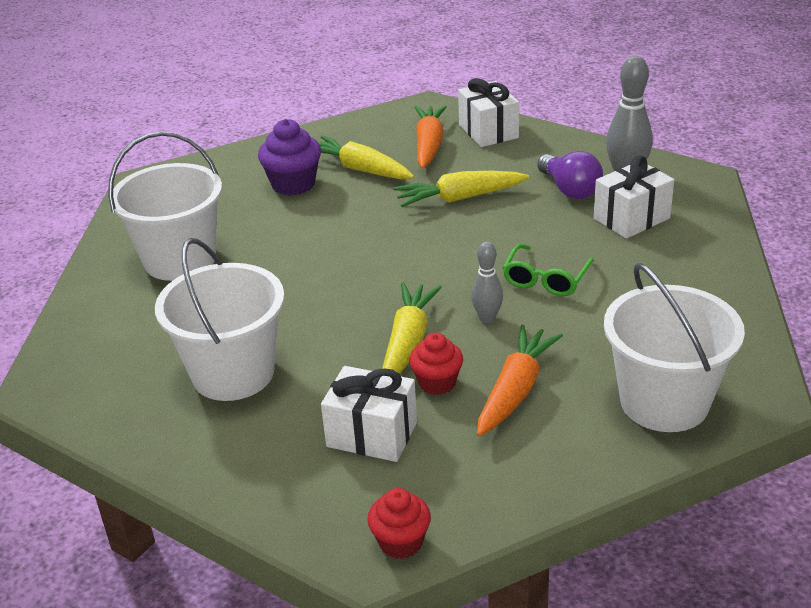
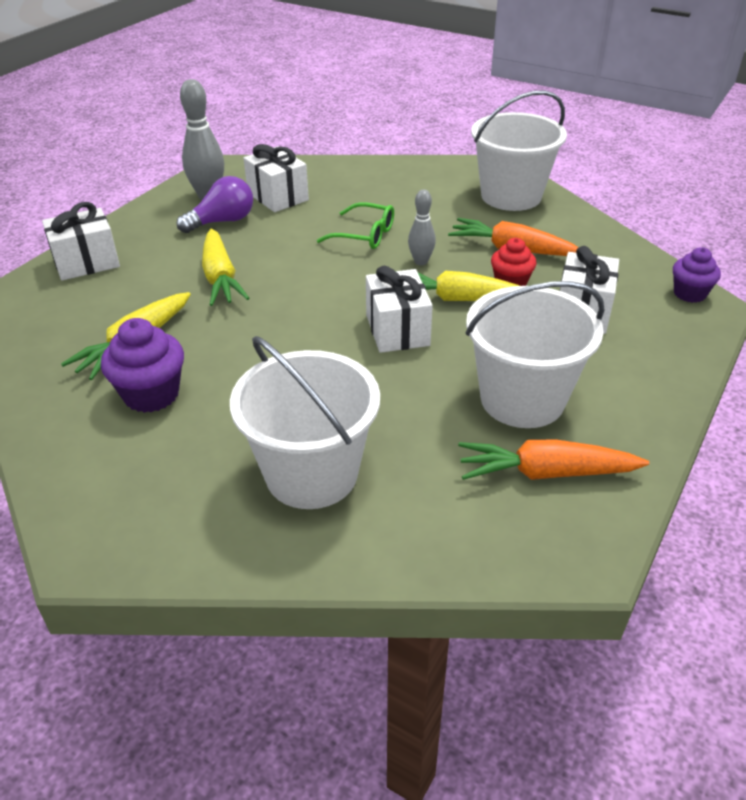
camera: 95 degrees left, 5 degrees up
(357, 301) = (397, 330): none -> white gift
(401, 542) = (689, 293): red cupcake -> purple cupcake
(429, 145) = (98, 299): orange carrot -> orange carrot (546, 473)

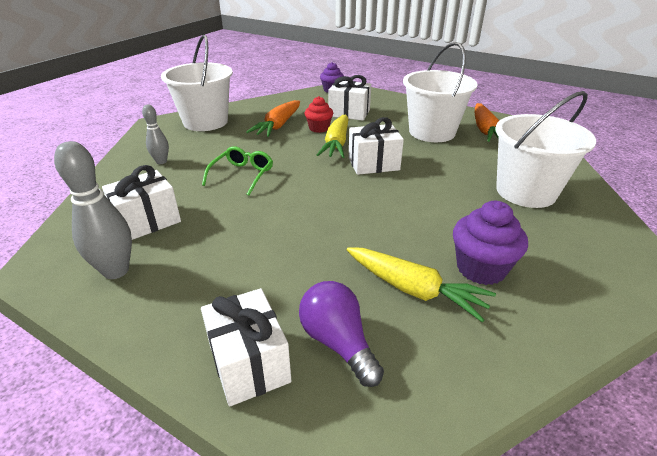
camera: 90 degrees left, 5 degrees down
(220, 278) = (299, 246): yellow carrot -> none
(222, 221) = (185, 254): purple light bulb -> purple light bulb (338, 342)
(421, 261) = (288, 154): grey bowling pin -> grey bowling pin (161, 161)

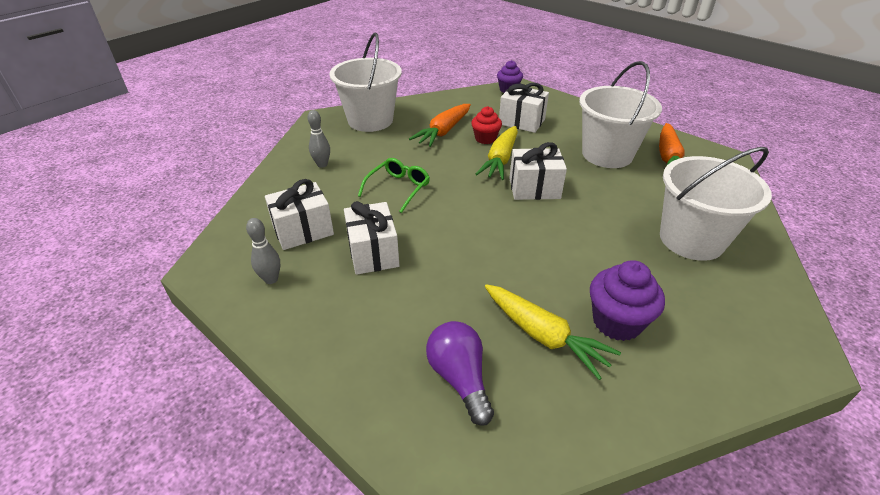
camera: 10 degrees right, 5 degrees up
(116, 271) = (271, 279): grey bowling pin -> grey bowling pin, size x0.60
(249, 363) = (377, 386): white gift -> white gift (373, 253)

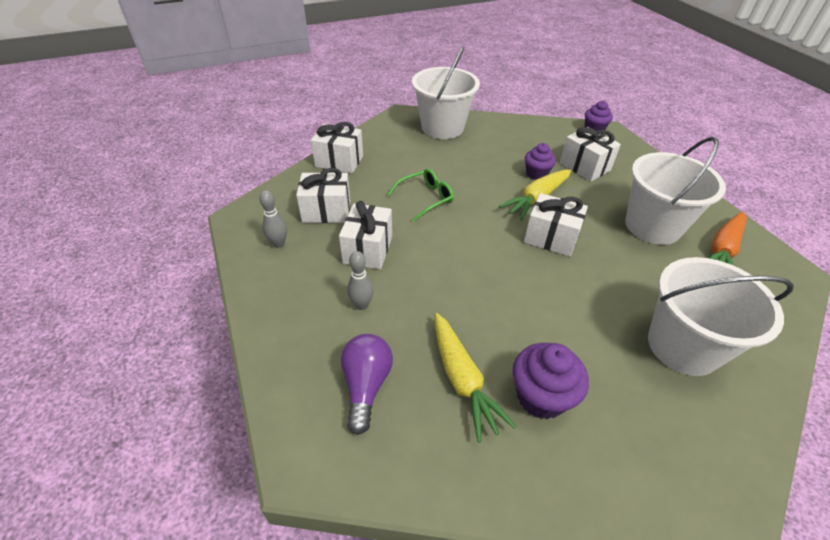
camera: 25 degrees right, 5 degrees up
(283, 179) = (339, 161): none -> white gift
(322, 164) = (377, 157): grey bowling pin -> grey bowling pin (362, 305)
(443, 131) = (501, 156): orange carrot -> none
(485, 139) = (536, 174): red cupcake -> purple cupcake

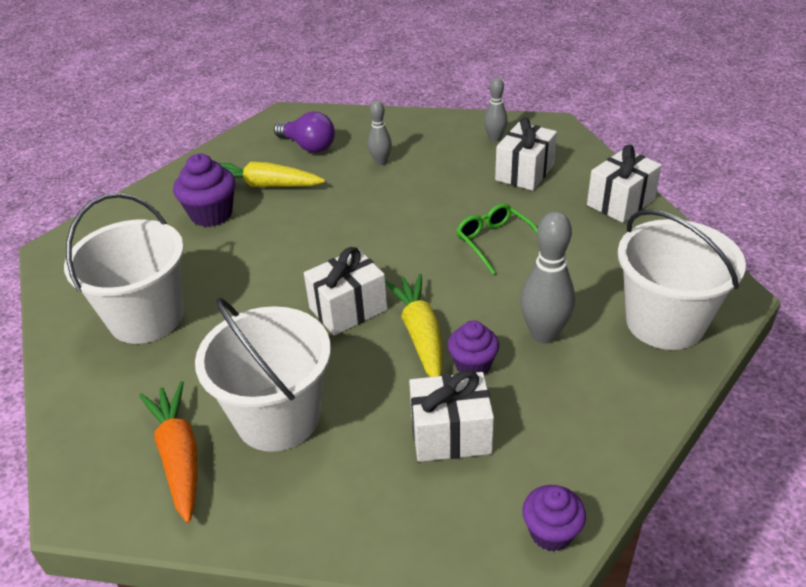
camera: 125 degrees right, 5 degrees down
(368, 249) = (444, 182): white gift -> none
(425, 198) = (495, 242): green glasses -> green glasses turned 150 degrees clockwise
(489, 159) = (544, 334): none -> grey bowling pin

